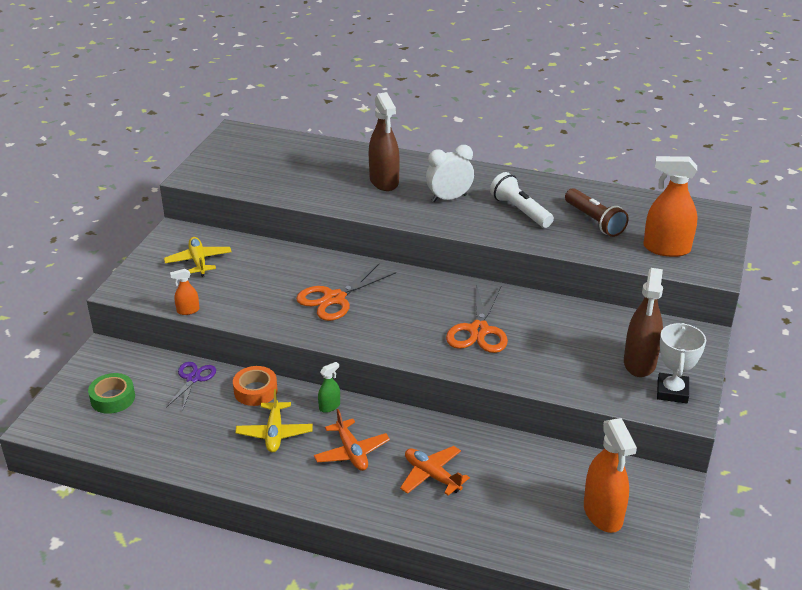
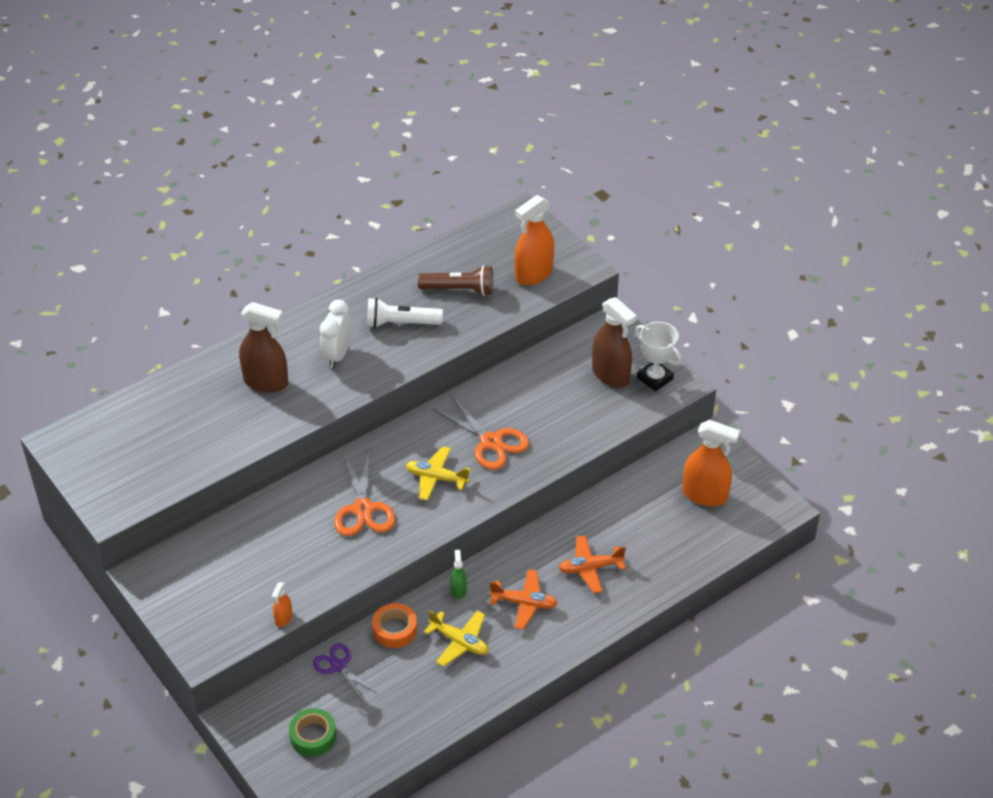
camera: 55 degrees left, 10 degrees up
(198, 261) = (212, 577): yellow plane -> yellow plane (436, 478)

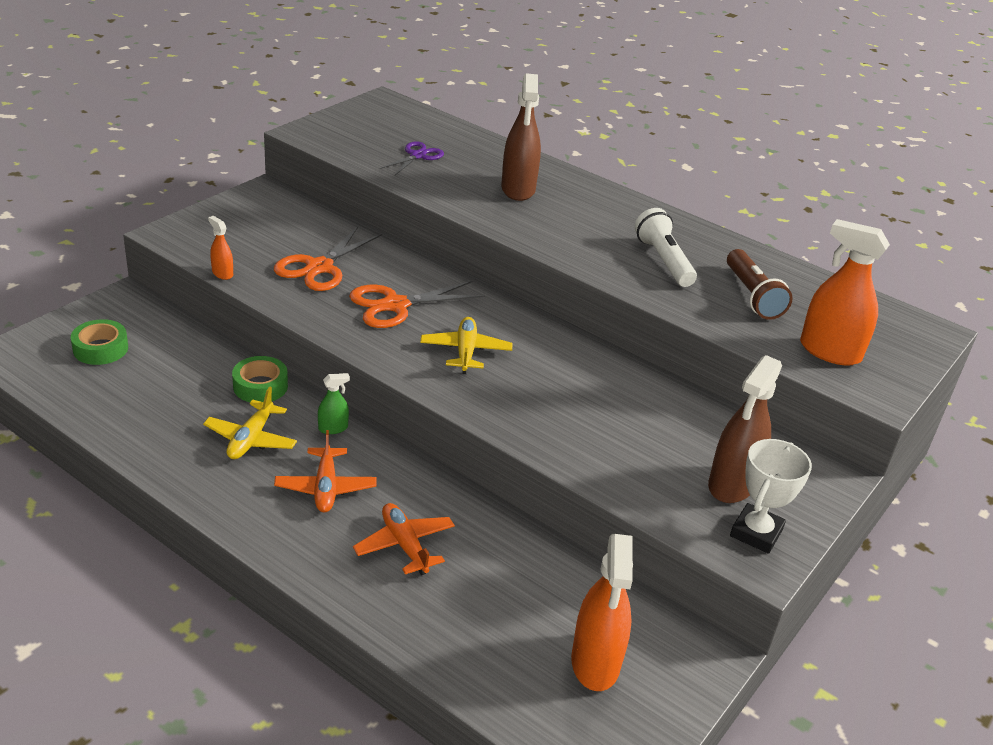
camera: 70 degrees right, 10 degrees down
(283, 618) = (222, 273): orange spray bottle -> orange spray bottle turned 45 degrees clockwise
(337, 355) = (584, 226): white clock -> none
(338, 666) = (200, 353): purple scissors -> purple scissors (417, 156)
(395, 630) = (260, 386): orange tape -> green tape
(491, 442) = (545, 388): orange scissors -> orange scissors (319, 267)

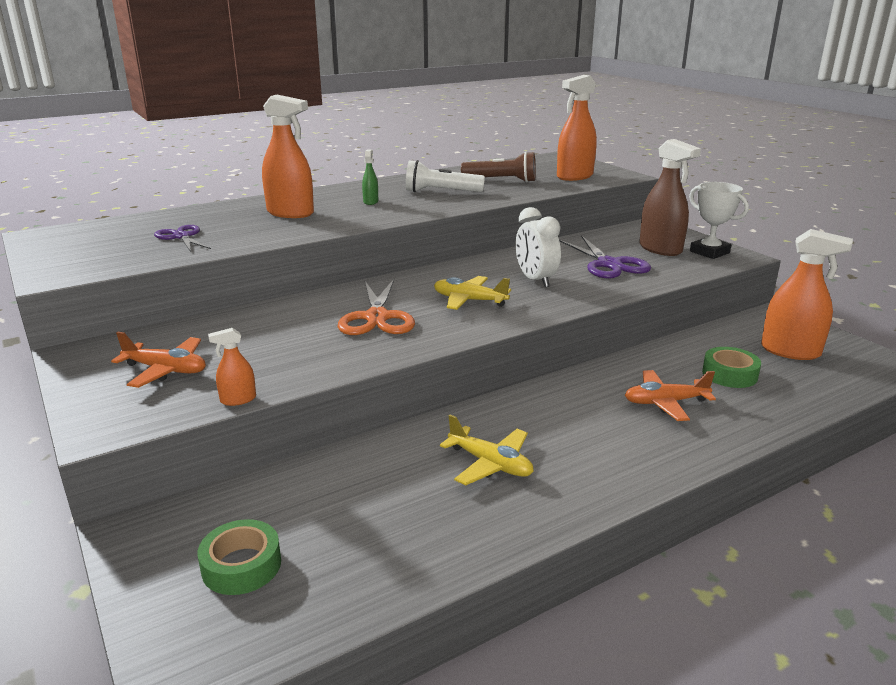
camera: 65 degrees left, 10 degrees down
(260, 386) = (400, 447): green tape -> green tape (729, 374)
(319, 267) = (277, 344): orange scissors -> none
(325, 488) = (581, 430): orange plane -> orange plane (166, 370)
(333, 428) = (491, 414): green spray bottle -> green spray bottle (370, 202)
(518, 189) = (290, 213): brown spray bottle -> orange spray bottle
(549, 388) = (535, 280): none -> white clock
(639, 441) = (609, 264): none -> purple scissors

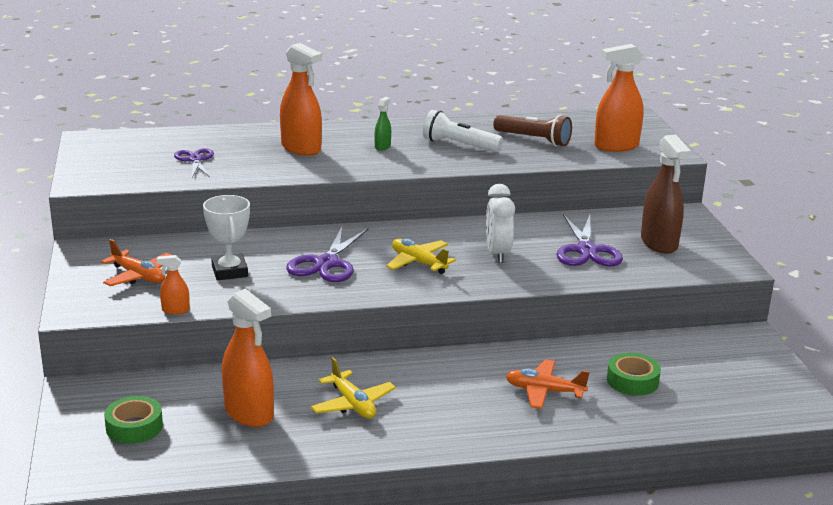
camera: 20 degrees right, 0 degrees up
(377, 318) = (326, 263): orange scissors -> purple scissors
(709, 252) = (707, 256): white trophy -> white trophy (229, 271)
(790, 351) = (719, 373): orange spray bottle -> orange spray bottle (249, 413)

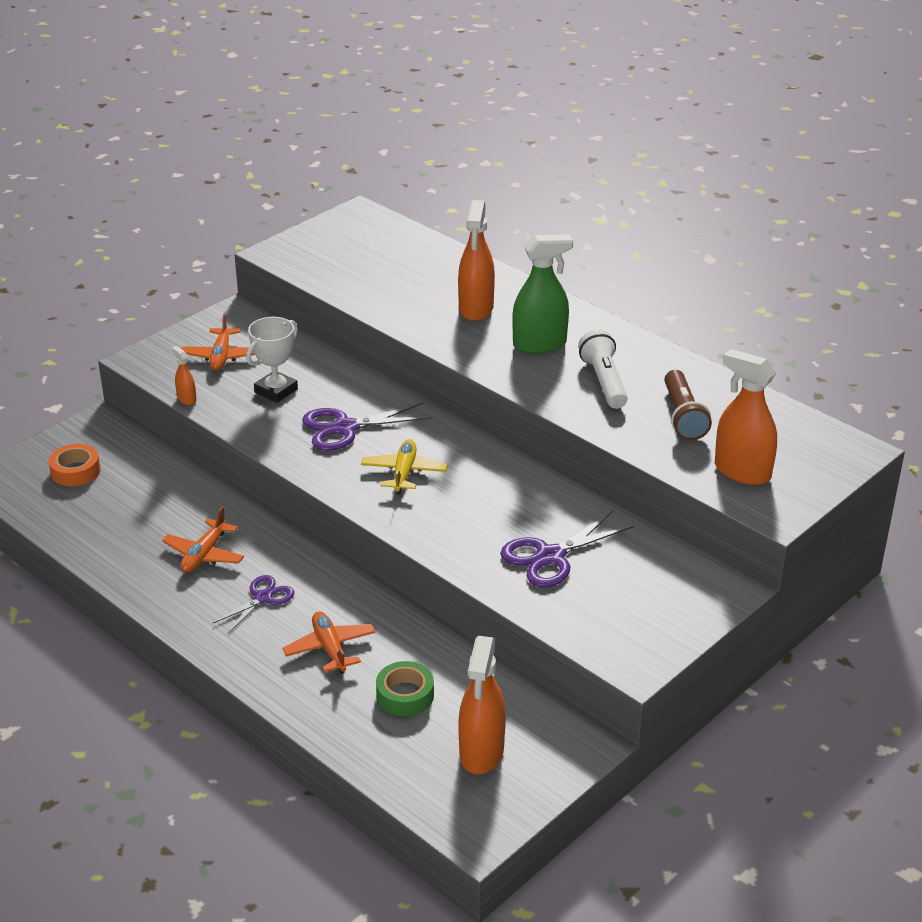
camera: 55 degrees right, 10 degrees up
(134, 427) = (75, 471): green tape -> orange tape
(195, 160) = (382, 274): purple scissors -> purple scissors (263, 598)
(249, 413) = (142, 511): orange spray bottle -> orange spray bottle (481, 752)
(353, 404) = (204, 554): yellow plane -> orange plane
(382, 147) = (539, 344): green spray bottle -> green spray bottle, size x2.10
(497, 254) = (476, 508): white clock -> none
(659, 243) = (628, 596): brown spray bottle -> none

